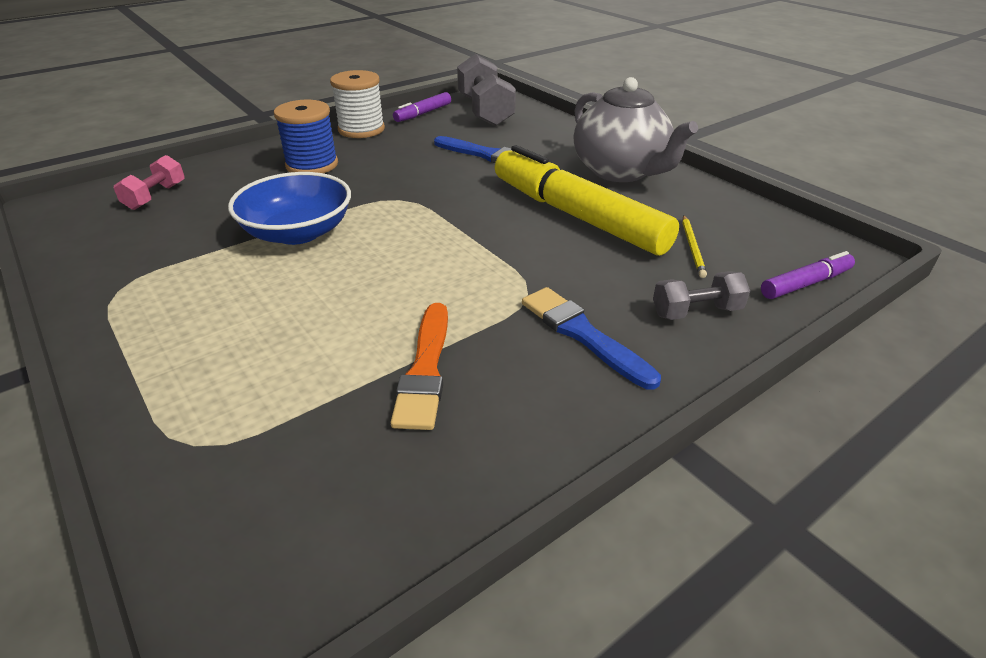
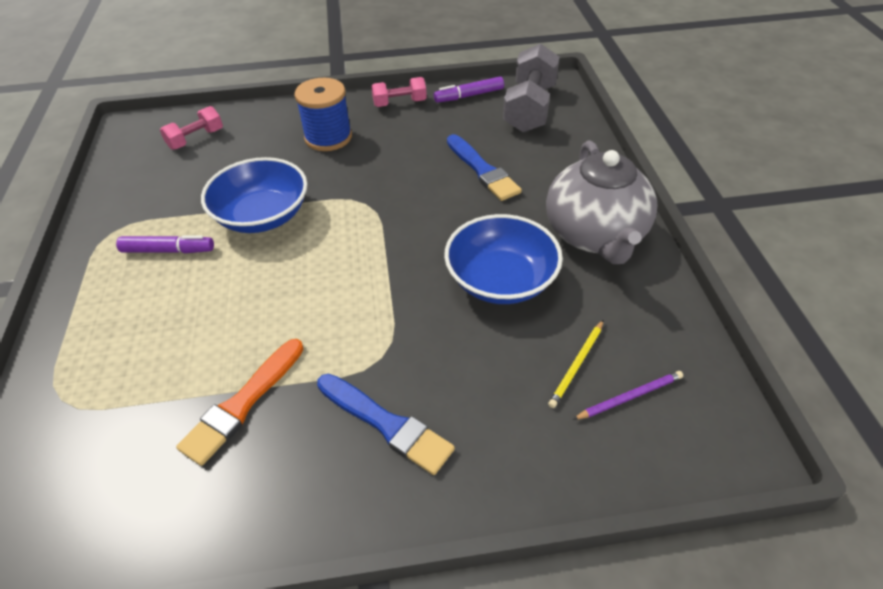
camera: 30 degrees right, 10 degrees up
(361, 129) = (399, 103): white spool -> pink dumbbell
(577, 215) = (501, 280): yellow marker -> blue bowl
(582, 334) = (387, 424): blue brush -> blue brush turned 135 degrees clockwise
(696, 312) = (508, 445): grey dumbbell -> none
(750, 253) = (630, 397): none -> purple pencil
(805, 284) = (651, 461): purple marker -> purple marker (168, 250)

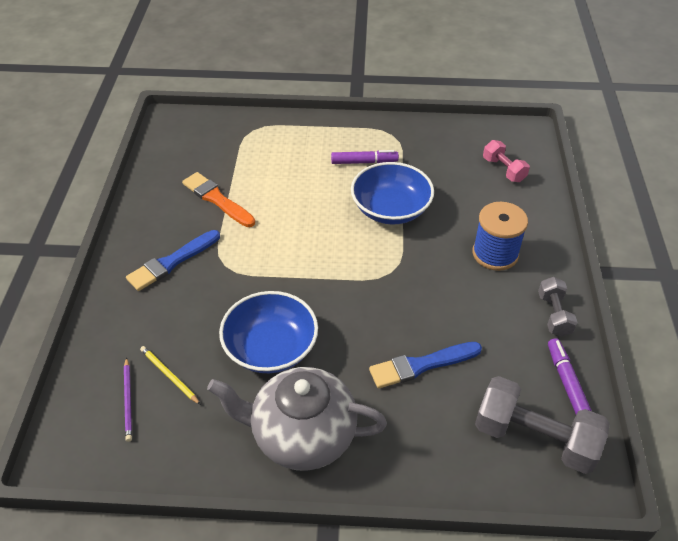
camera: 100 degrees right, 0 degrees up
(168, 250) = (364, 162): purple marker -> purple marker turned 105 degrees counterclockwise
(399, 103) = (554, 315): pink dumbbell -> grey dumbbell

